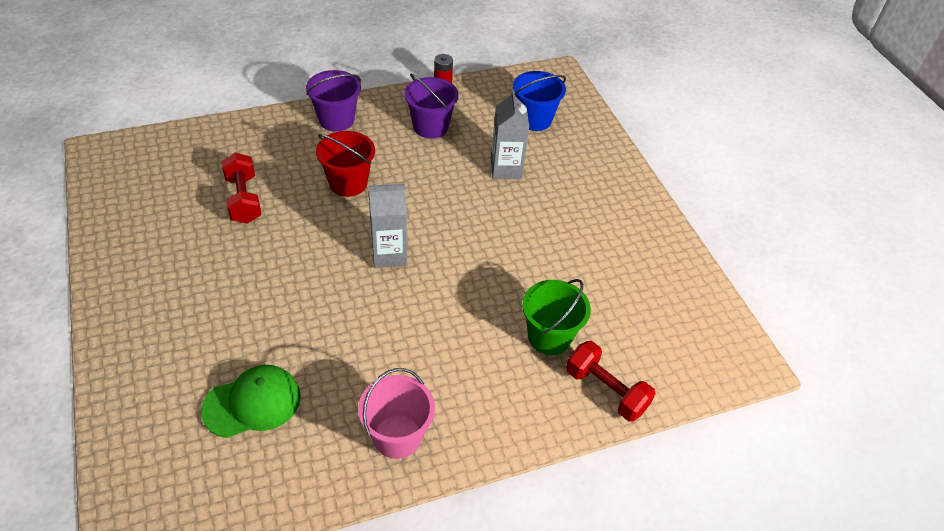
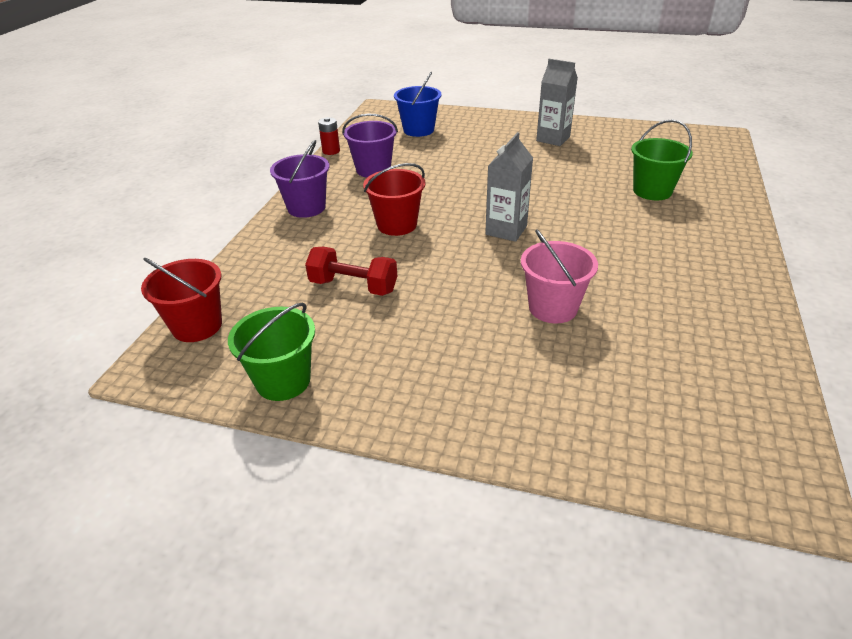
camera: 50 degrees left, 10 degrees down
(118, 217) = (283, 381): none -> green bucket
(151, 147) = (197, 326): none -> red bucket
(252, 403) = (637, 354): green cap -> none
(397, 436) = (719, 285): pink bucket -> pink bucket (553, 308)
(506, 168) = (459, 155): grey carton -> grey carton (553, 139)
(605, 391) = (718, 187): red dumbbell -> none

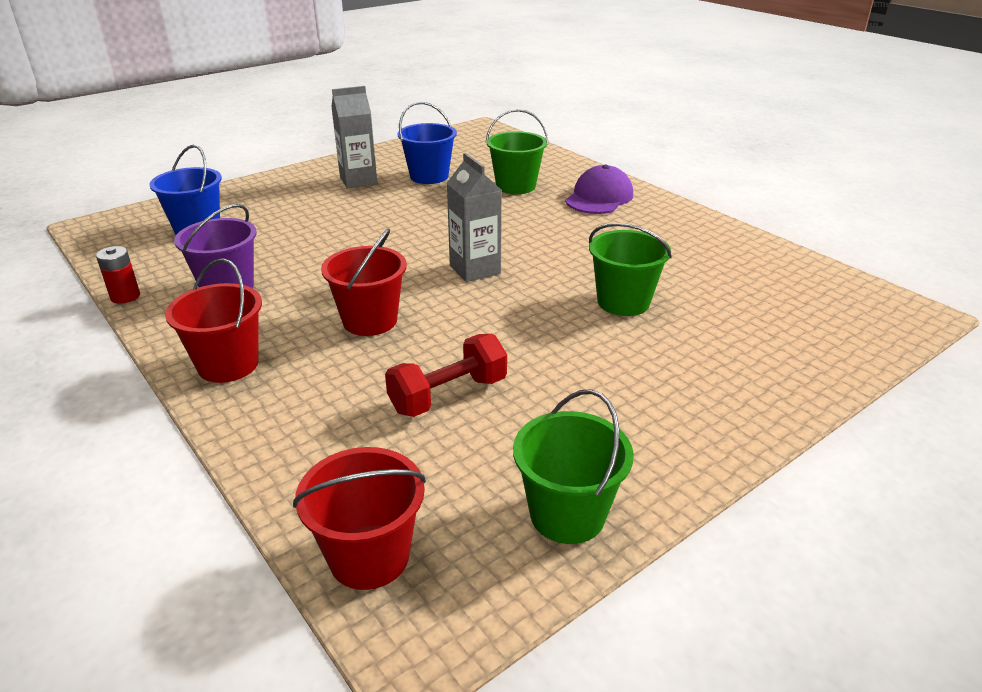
camera: 55 degrees left, 5 degrees down
(306, 208) = (228, 364): purple bucket -> red bucket
(553, 308) = (623, 302): pink bucket -> green bucket
(604, 156) = (429, 176): none -> blue bucket
(702, 231) = (599, 197): none -> purple cap

